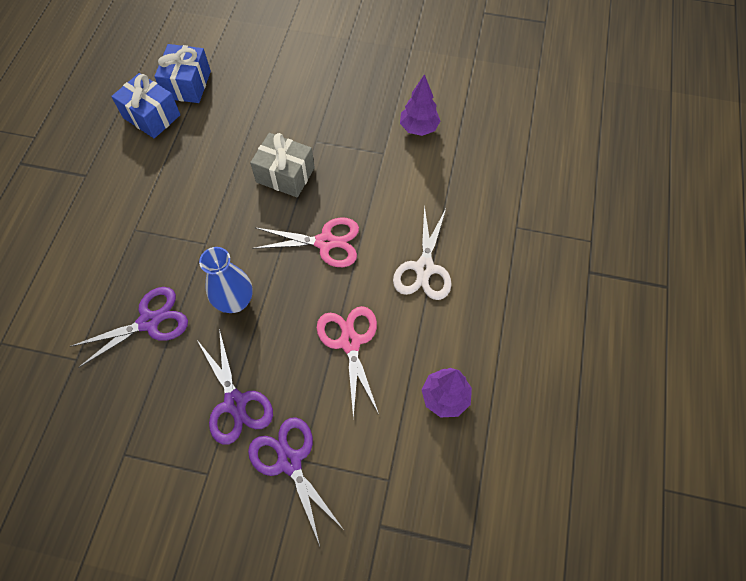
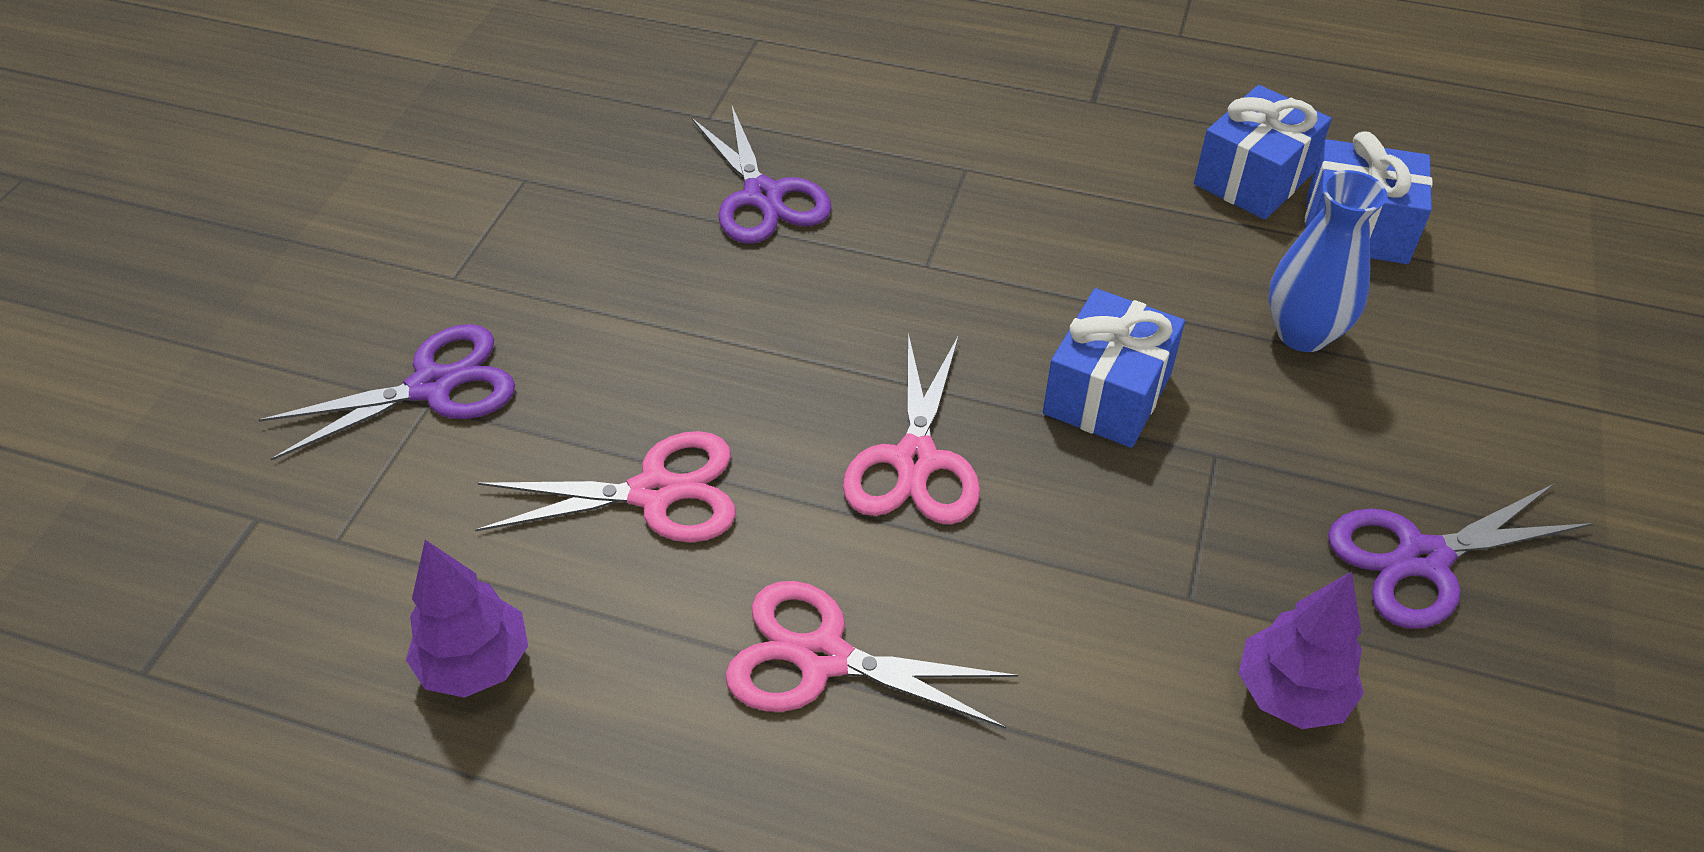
camera: 95 degrees right, 15 degrees down
(235, 301) = (786, 310): blue vase -> blue vase (1302, 333)
(235, 403) = (572, 311): purple scissors -> purple scissors (1423, 559)
(285, 175) = (1107, 393): grey gift -> blue gift
(424, 268) = (822, 658): white scissors -> pink scissors

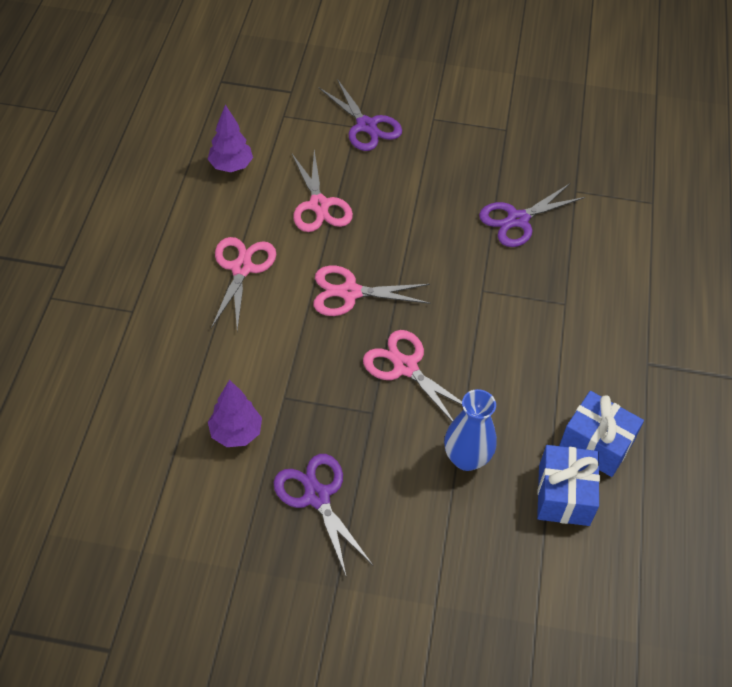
camera: 80 degrees right, 5 degrees up
(1107, 393) = (405, 367): blue gift -> pink scissors

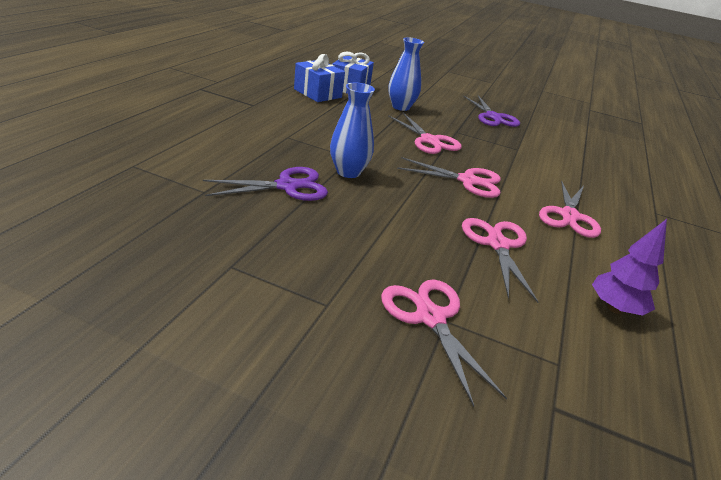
camera: 170 degrees left, 20 degrees down
(236, 433) = (547, 144): purple tree -> none
(366, 126) = (430, 317): purple scissors -> pink scissors
(475, 261) = (348, 172): none -> blue vase

